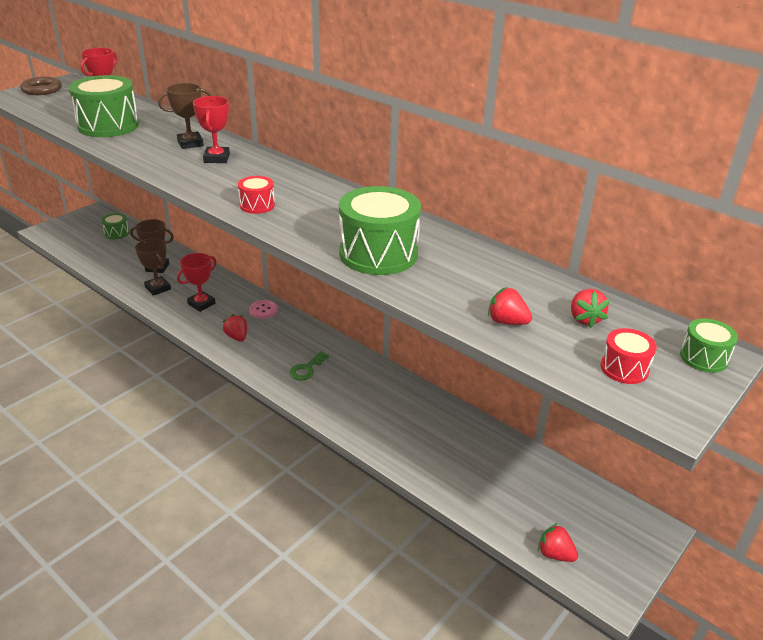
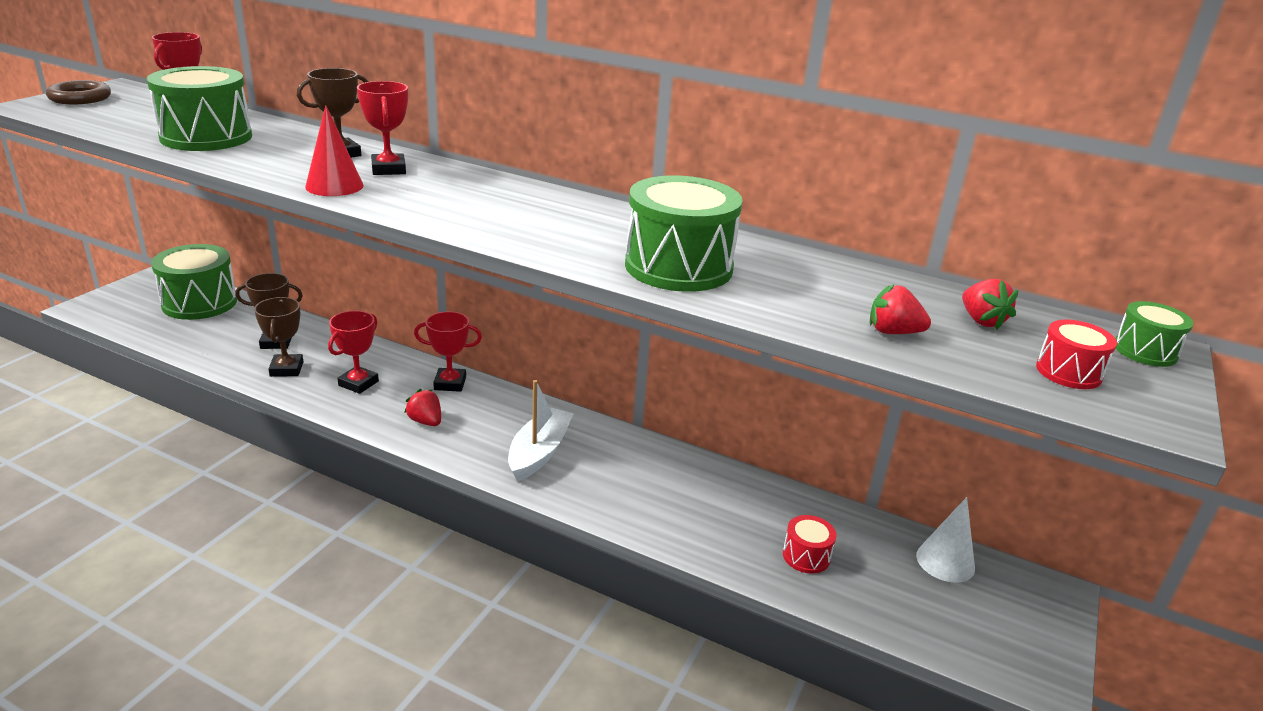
camera: 15 degrees left, 5 degrees down
(116, 233) = (199, 303): green drum -> green drum, size x2.06
(158, 288) = (286, 369): brown trophy -> brown trophy turned 45 degrees clockwise
(174, 170) = (334, 186): none -> red cone
(257, 205) = (479, 221): red drum -> red drum (806, 556)
(263, 310) = (450, 383): pink button -> red trophy
(306, 369) = (539, 452): green key -> white boat
(555, 554) = (957, 644): red strawberry -> none
(576, 492) = (945, 561): none -> white cone

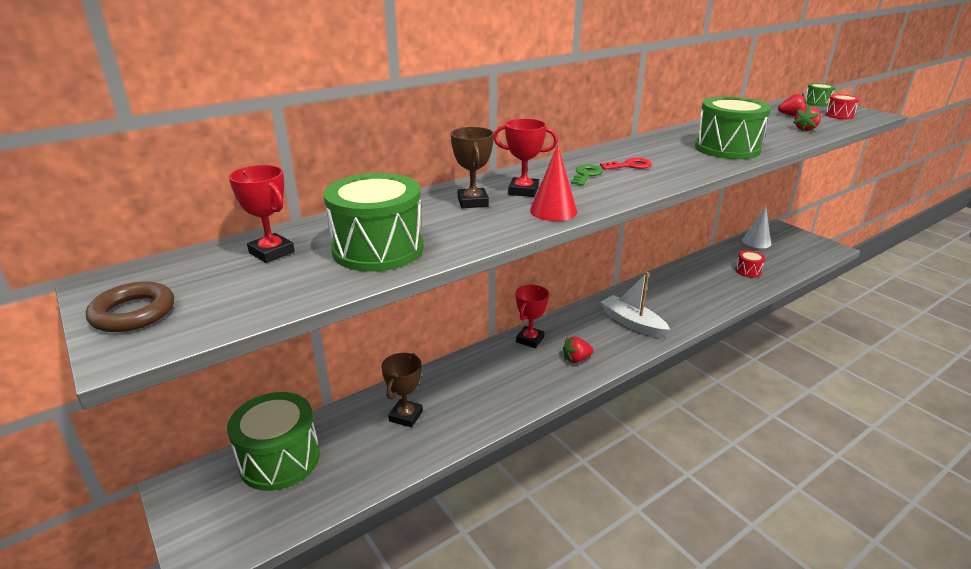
camera: 60 degrees left, 0 degrees up
(286, 369) = (459, 416): brown trophy -> none
(358, 383) = (506, 381): red trophy -> none
(469, 192) = (586, 175): none -> green key
(528, 211) = (630, 165): none -> red key

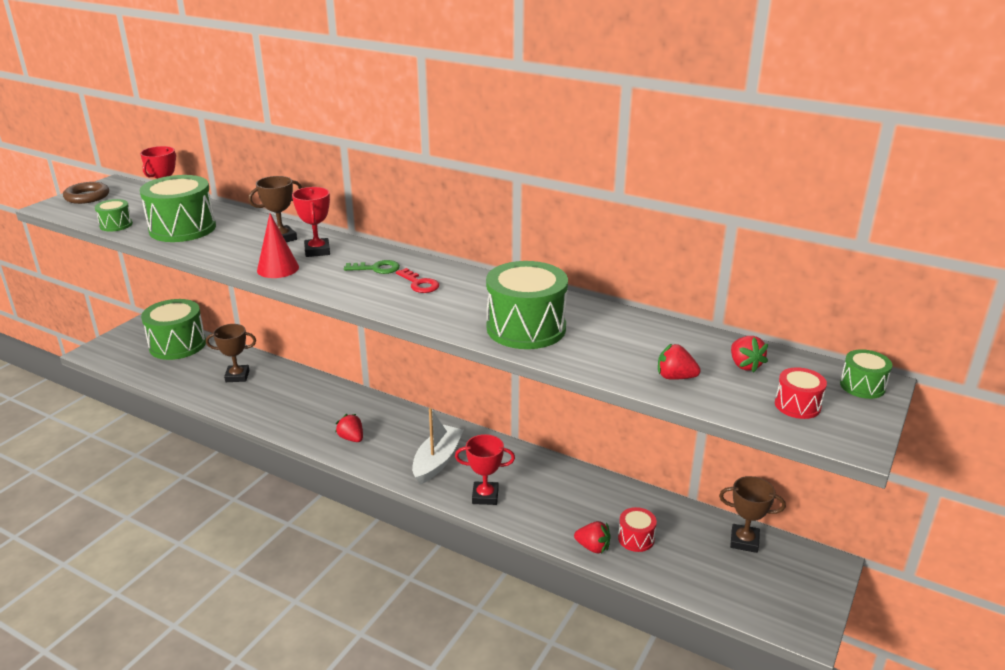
camera: 65 degrees right, 0 degrees up
(303, 293) = (116, 225): none -> green drum
(530, 339) = (370, 406): red trophy -> red trophy (485, 496)
(754, 287) = (593, 547): none -> red strawberry
(756, 242) = (744, 541): white cone -> brown trophy

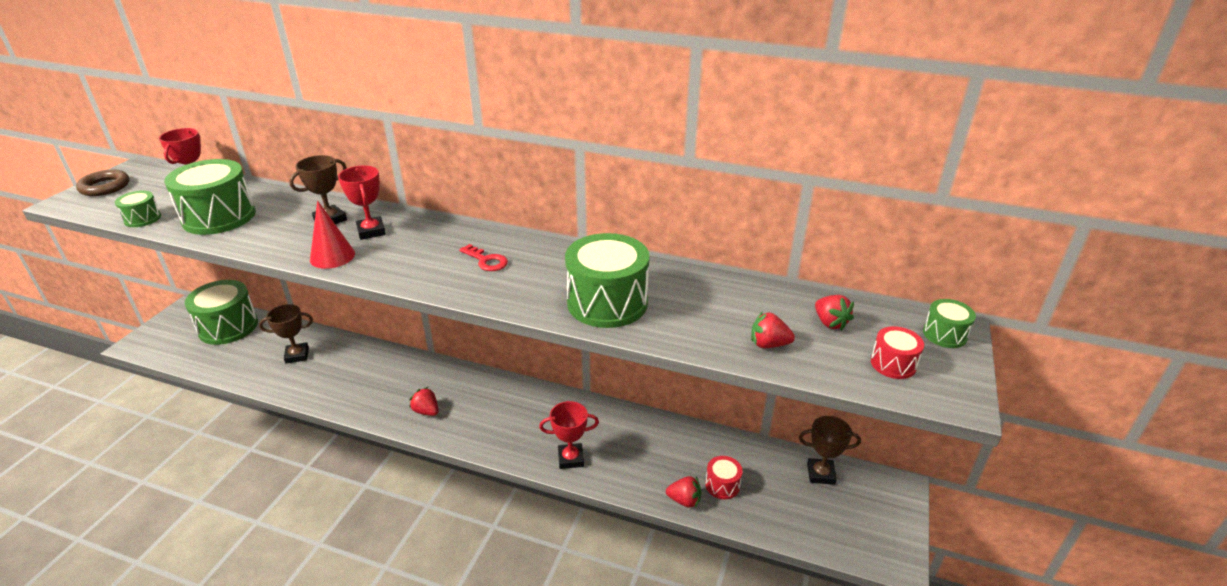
camera: 10 degrees left, 5 degrees up
(377, 268) = (438, 247): green key -> none
(437, 461) = (516, 426): white boat -> none

